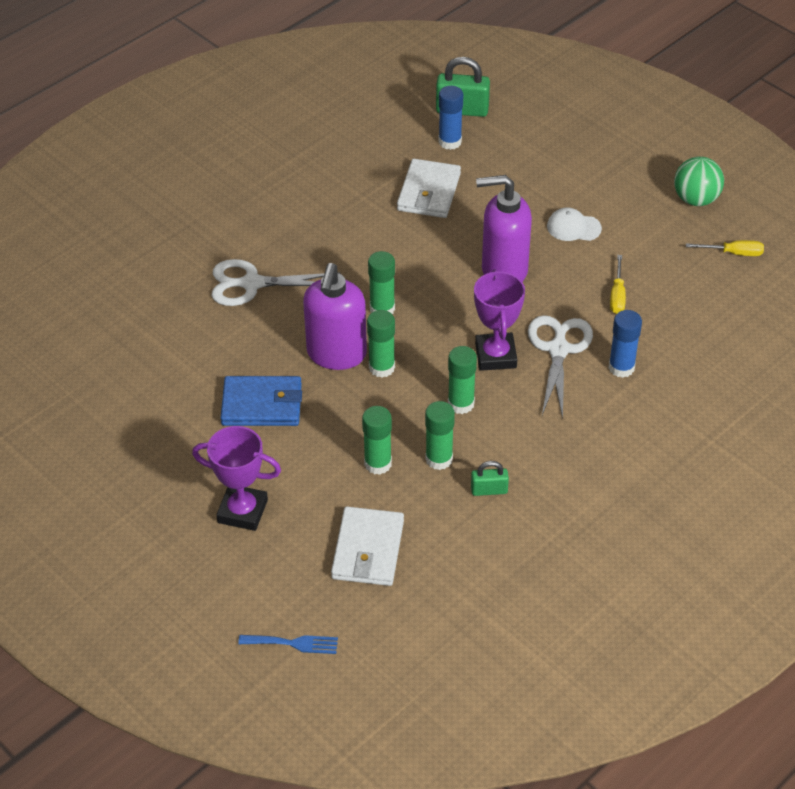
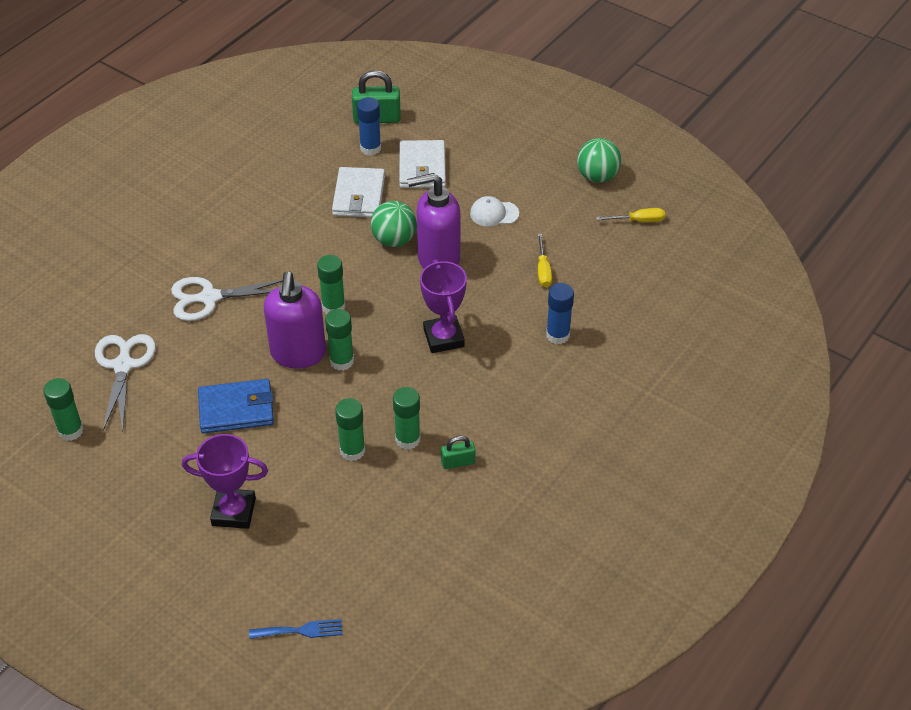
camera: 10 degrees left, 0 degrees up
(368, 550) = (356, 532): white wallet -> white wallet (422, 167)
(459, 244) = (394, 240): none -> green ball
(461, 404) = (419, 386): green glue stick -> green glue stick (71, 431)
(558, 350) = (499, 326): white scissors -> white scissors (123, 366)

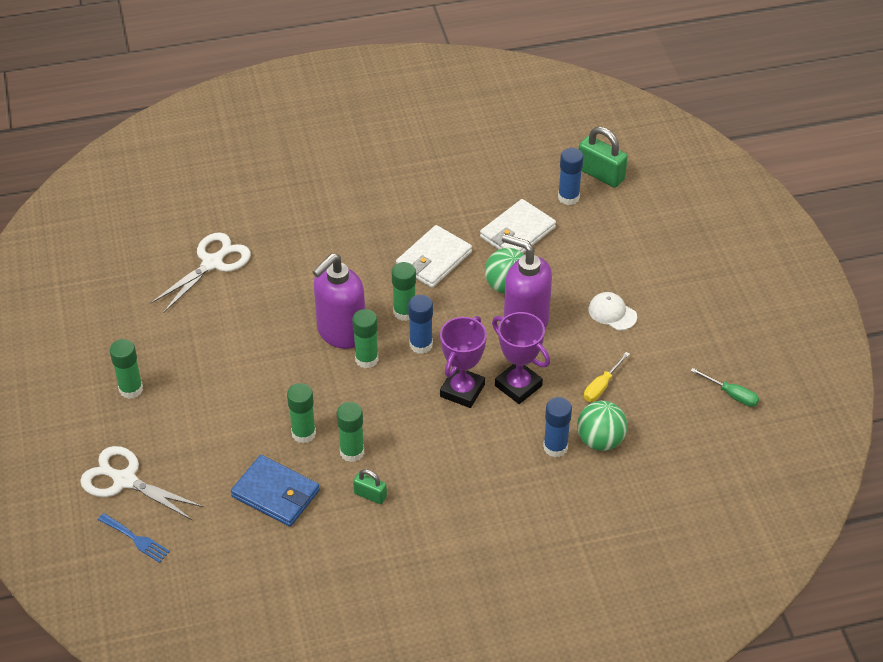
camera: 40 degrees right, 0 degrees up
(71, 431) = (132, 289): green glue stick -> green glue stick (131, 389)
(210, 298) = (322, 248): white scissors -> white scissors (125, 480)
(234, 512) = (178, 422): purple trophy -> purple trophy (518, 386)
(236, 409) = (255, 347): blue wallet -> blue wallet (276, 494)
(374, 324) = (421, 345): none -> blue glue stick
(422, 167) = (593, 238): white wallet -> white wallet (433, 259)
(597, 176) = (737, 334): green ball -> green ball (600, 440)
(638, 221) = (731, 394): yellow screwdriver -> green screwdriver

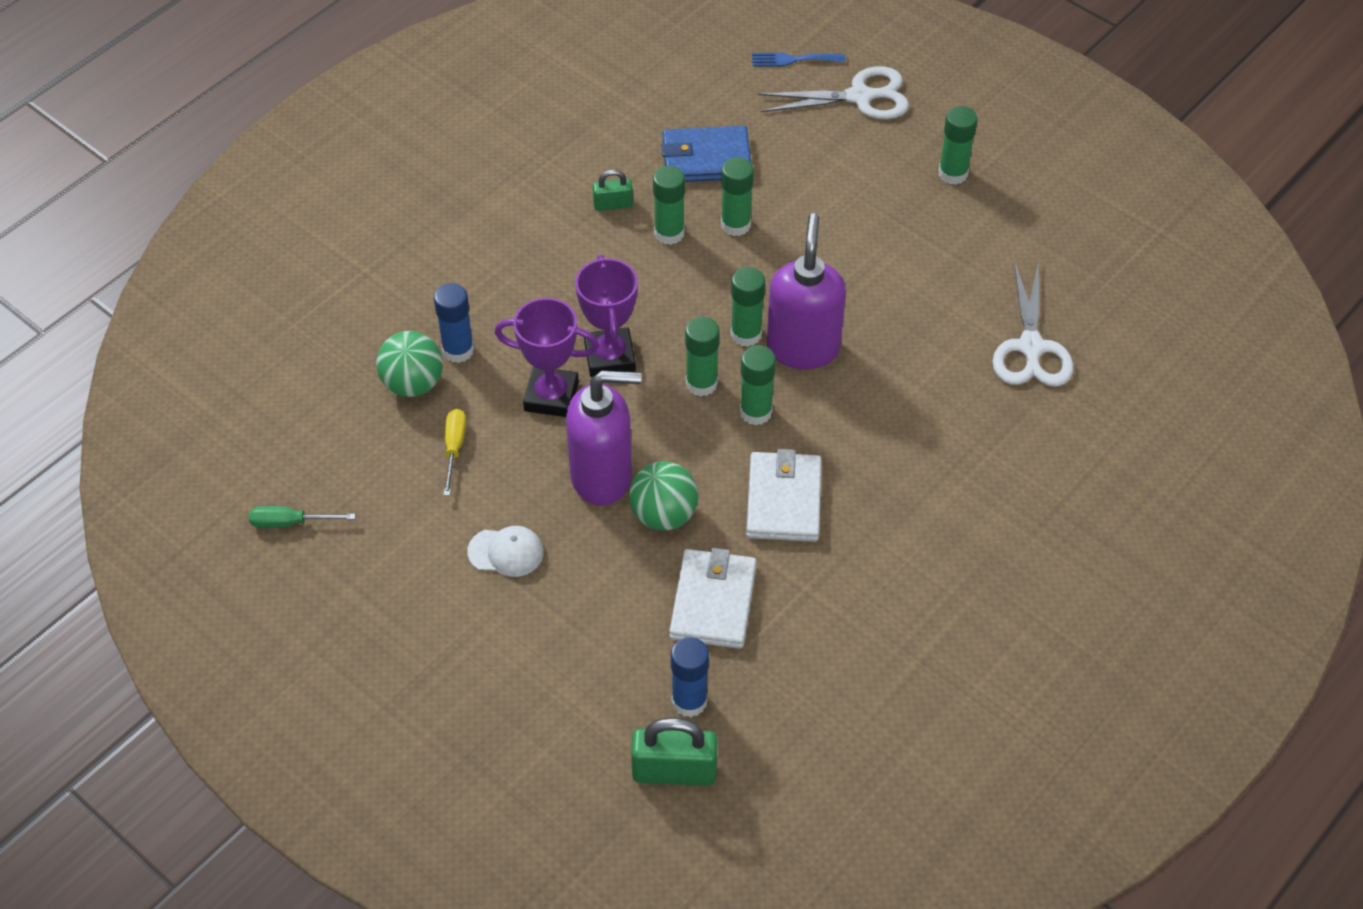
camera: 145 degrees right, 5 degrees up
(421, 345) = (701, 383): blue glue stick -> green glue stick

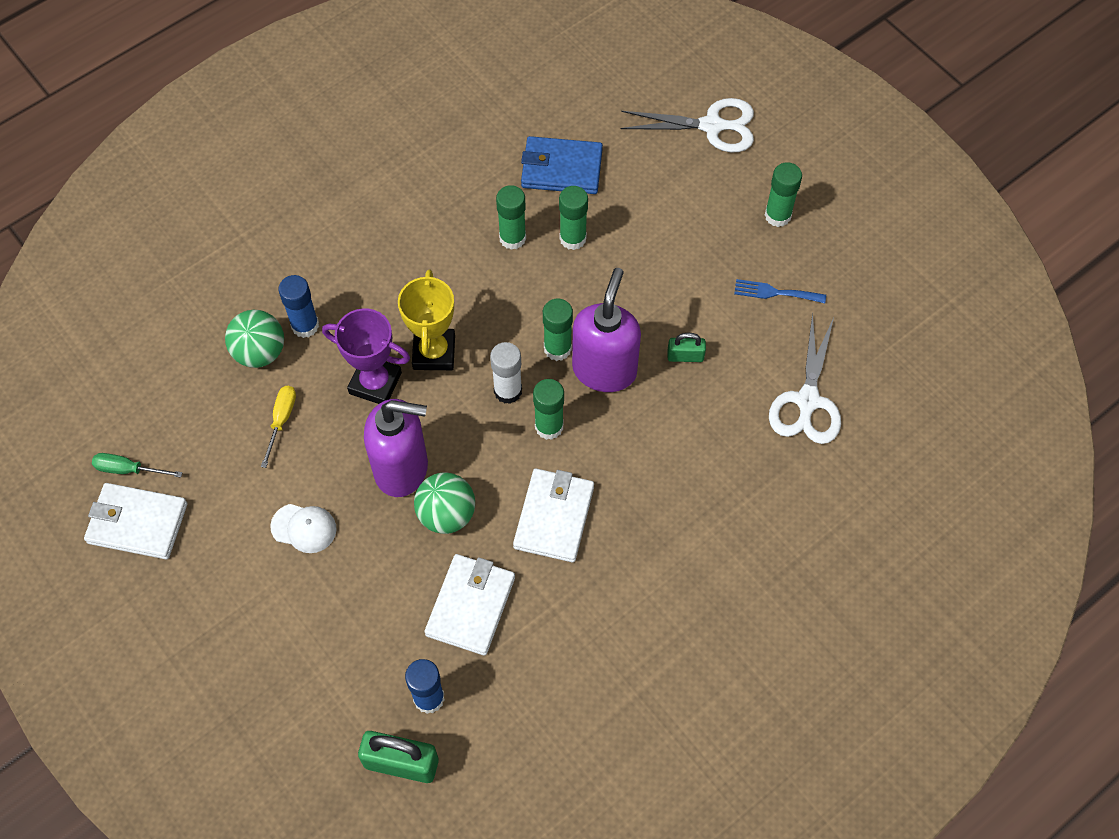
camera: 10 degrees right, 10 degrees up
(313, 575) = (137, 523): none -> white wallet
(609, 357) = (434, 352): purple trophy -> yellow trophy
(613, 204) = (470, 202): green padlock -> green padlock (685, 356)
(701, 383) = (508, 391): green glue stick -> white glue stick
(793, 60) = (661, 80): blue fork -> blue fork (775, 292)

